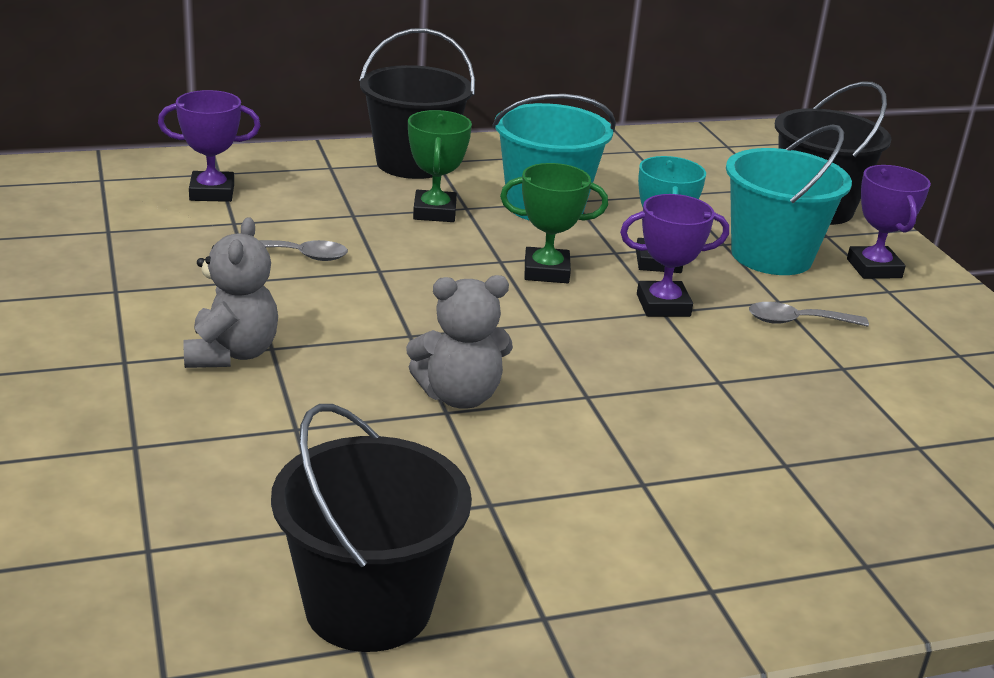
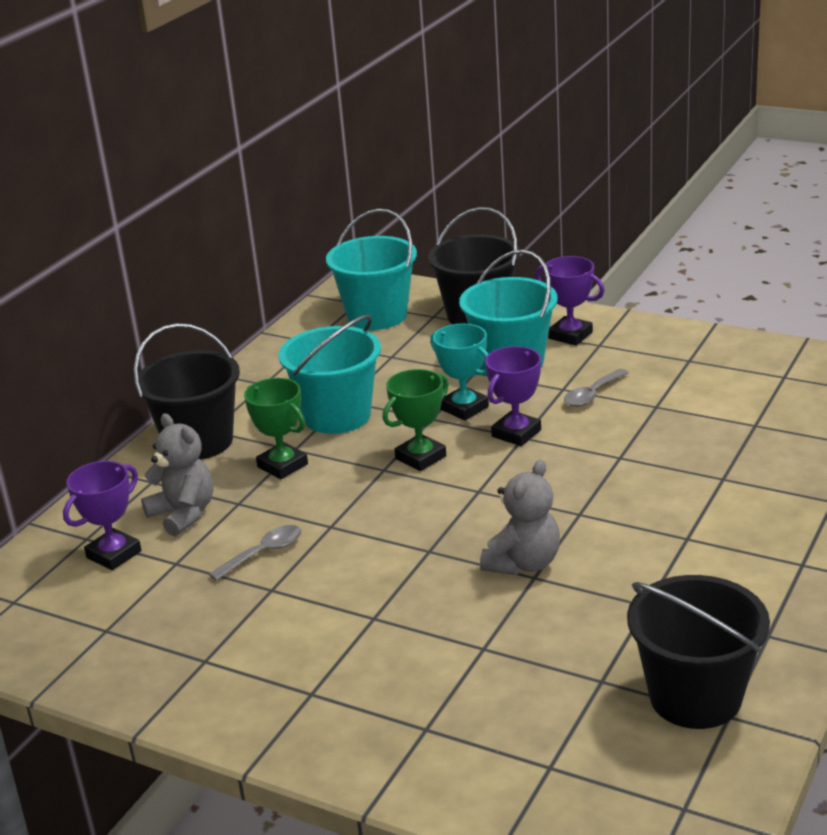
camera: 40 degrees left, 0 degrees up
(231, 353) = (360, 639): grey teddy bear -> grey teddy bear (183, 514)
(725, 162) = (377, 316): none -> turquoise bucket

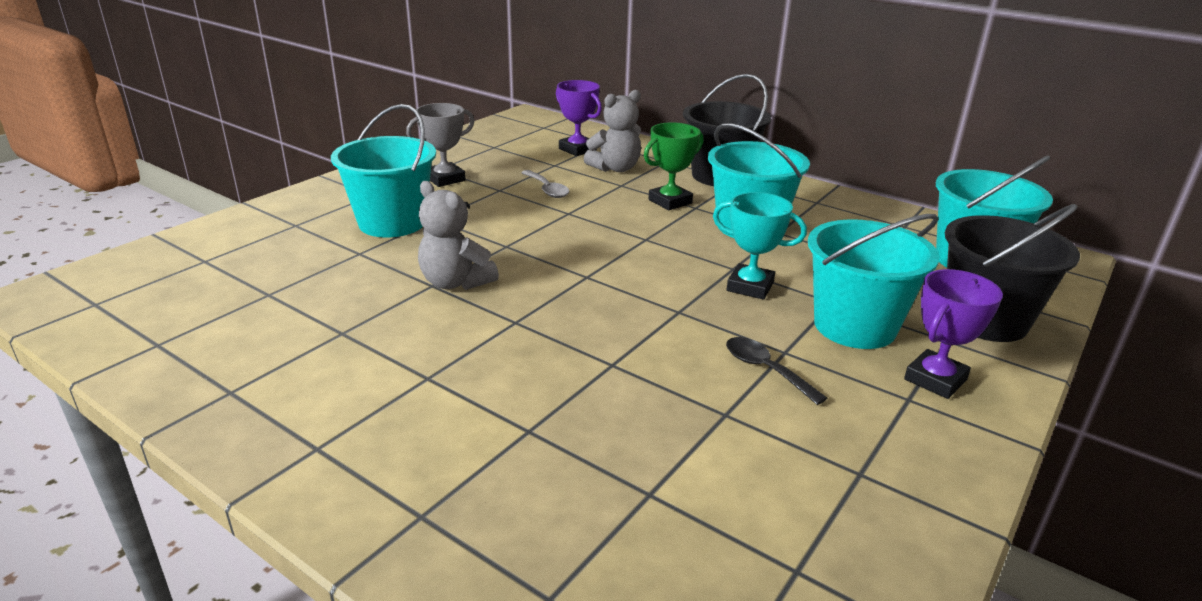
camera: 95 degrees right, 0 degrees up
(243, 643) = (445, 179): none -> grey trophy
(395, 648) = (392, 223): none -> turquoise bucket
(420, 457) = (659, 256): green trophy -> none
(464, 408) = (750, 286): turquoise trophy -> turquoise trophy turned 60 degrees clockwise
(516, 433) = (688, 308): purple trophy -> none
(592, 394) = (766, 370): grey spoon -> black spoon
(695, 697) = (198, 332): black bucket -> none

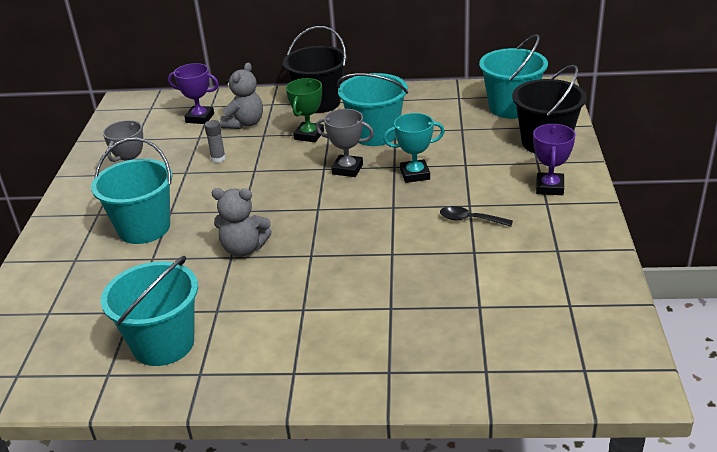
camera: 30 degrees left, 5 degrees up
(547, 189) = (218, 159): grey spoon -> grey glue stick
(672, 249) = (347, 169): none -> grey trophy
(854, 326) = (489, 174): turquoise bucket -> turquoise bucket (163, 344)

